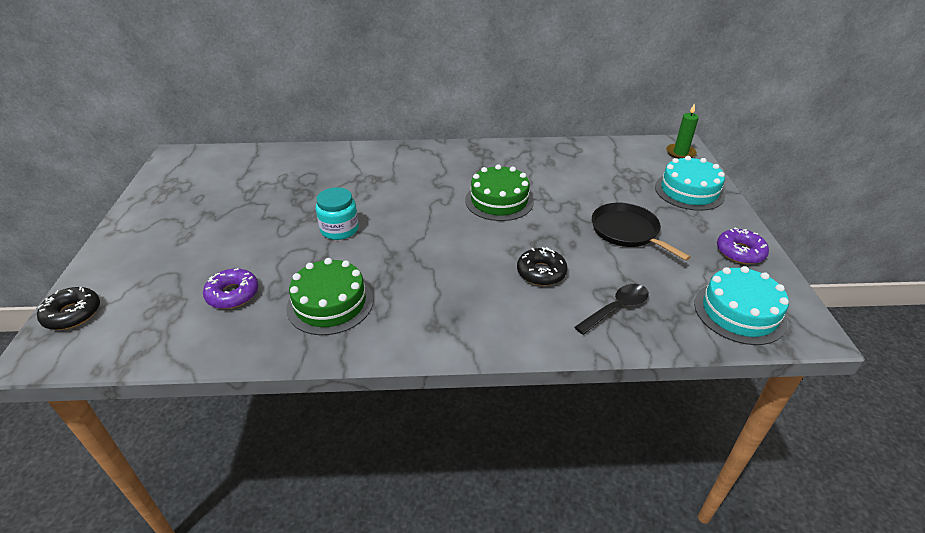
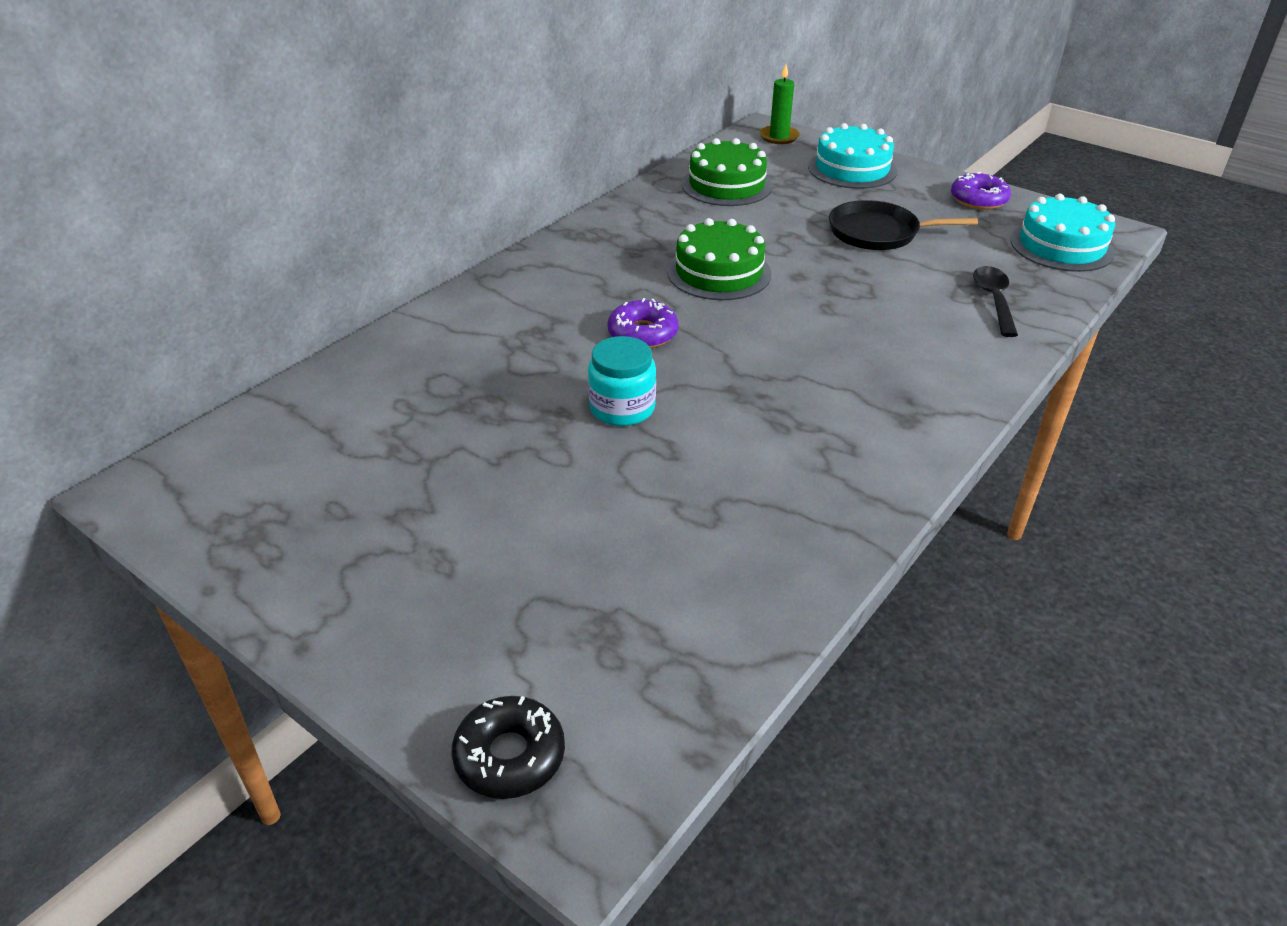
camera: 50 degrees left, 0 degrees up
(233, 294) = (662, 557): purple donut -> purple donut (642, 333)
(330, 303) = (781, 478): green cake -> green cake (726, 185)
(541, 272) = (888, 311): black donut -> none

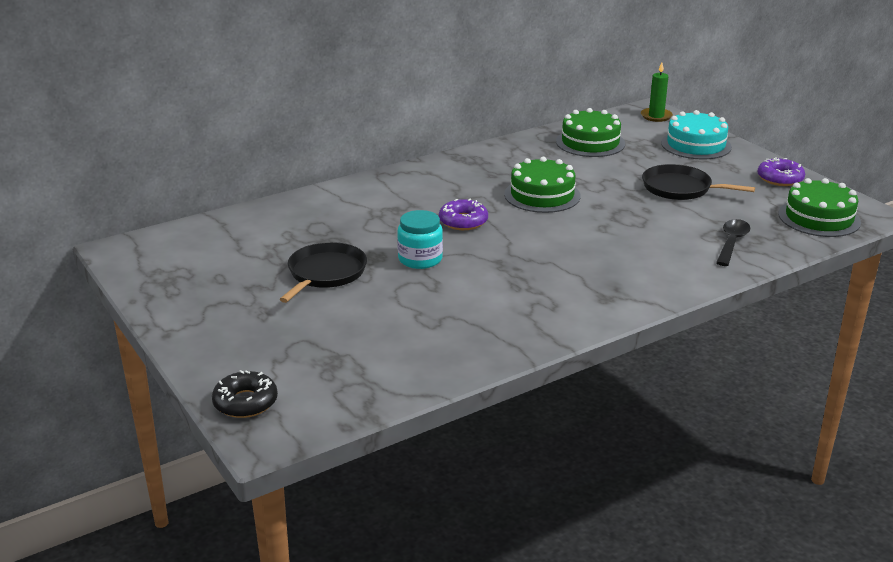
camera: 20 degrees right, 10 degrees down
(498, 464) = (325, 273): none -> black pan
(1061, 246) = (819, 218): turquoise cake -> green cake

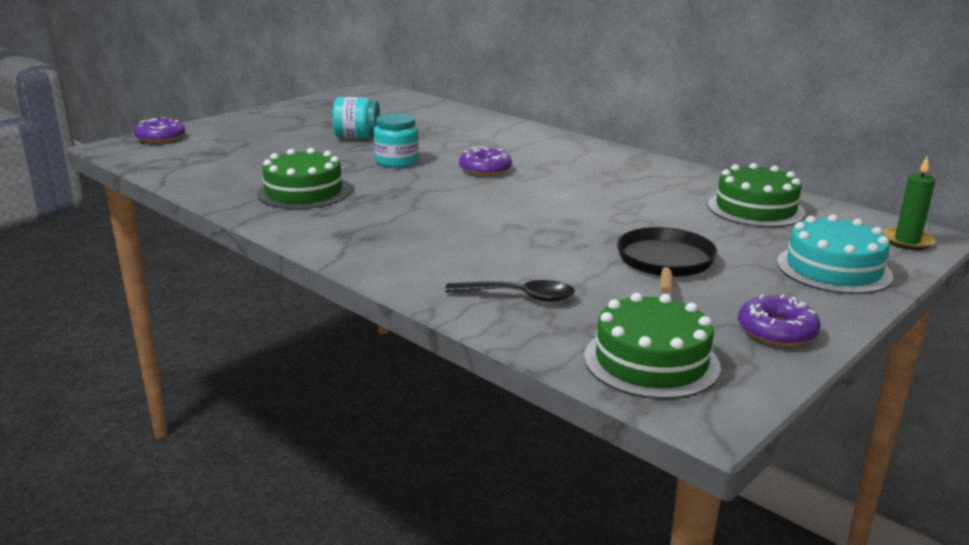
camera: 75 degrees right, 5 degrees down
(245, 402) = (160, 138): black donut -> purple donut
(325, 273) = (357, 137): black pan -> turquoise jar
(542, 195) = (575, 195): green cake -> green cake (303, 192)

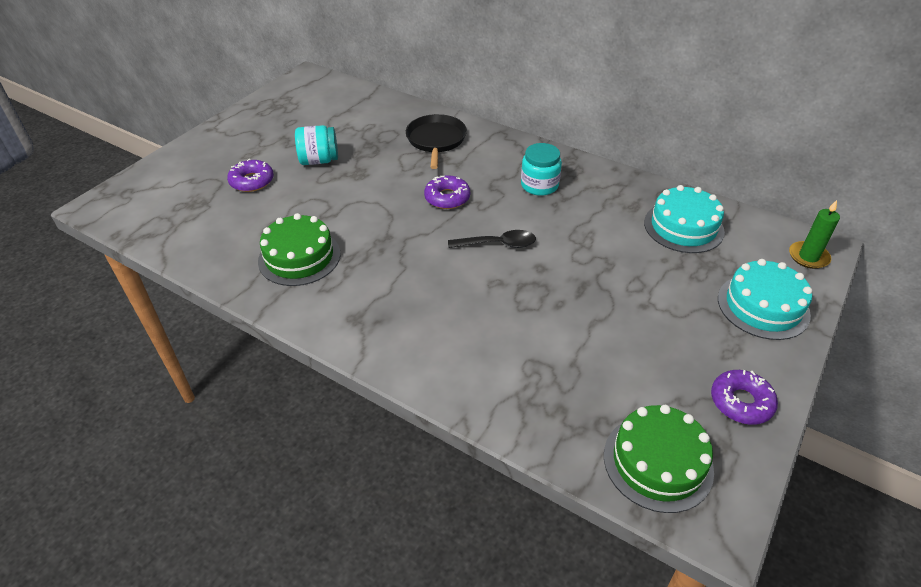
camera: 10 degrees left, 20 degrees up
(160, 138) = (136, 185): purple donut -> purple donut (252, 181)
(397, 161) = (367, 195): turquoise jar -> turquoise jar (539, 185)
(519, 296) = (530, 388): black spoon -> black spoon (498, 244)
(665, 262) = (632, 318): black pan -> black pan (436, 140)
(755, 209) = (683, 227): green cake -> turquoise cake

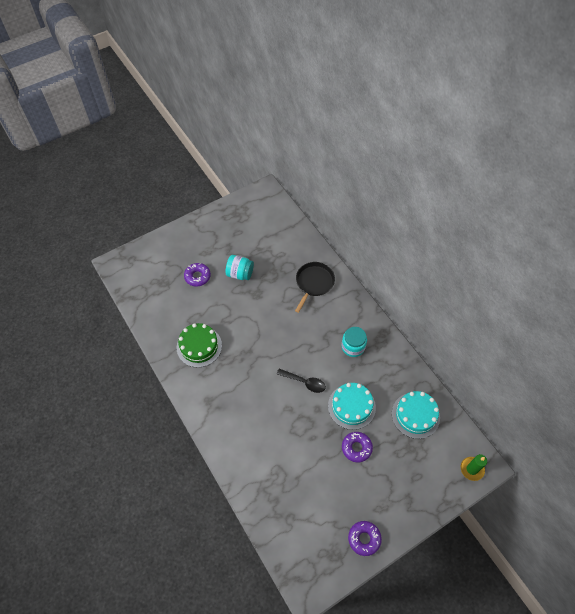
camera: 25 degrees right, 15 degrees up
(447, 198) = (295, 334): purple donut -> purple donut (356, 448)
(658, 462) = (302, 549): green cake -> none
(763, 306) = (419, 489): turquoise cake -> turquoise cake (351, 406)

